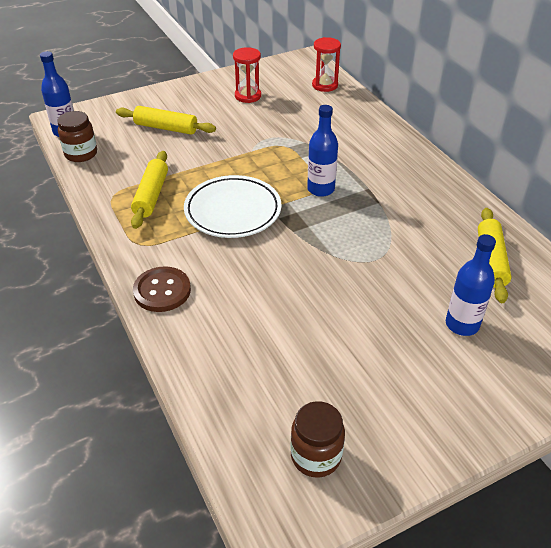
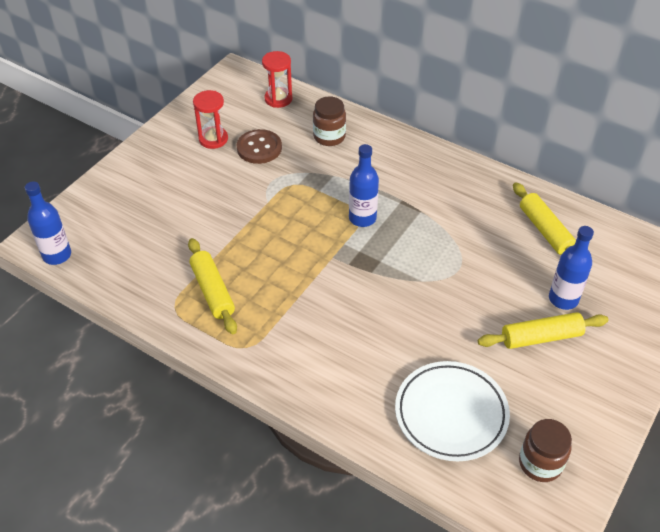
camera: 30 degrees left, 5 degrees up
(81, 154) = (98, 274): brown jar -> brown jar (329, 137)
(162, 291) = (306, 383): brown button -> brown button (259, 148)
(166, 128) = (161, 208): yellow rolling pin -> yellow rolling pin (541, 337)
(233, 211) = (302, 274): white plate -> white plate (451, 414)

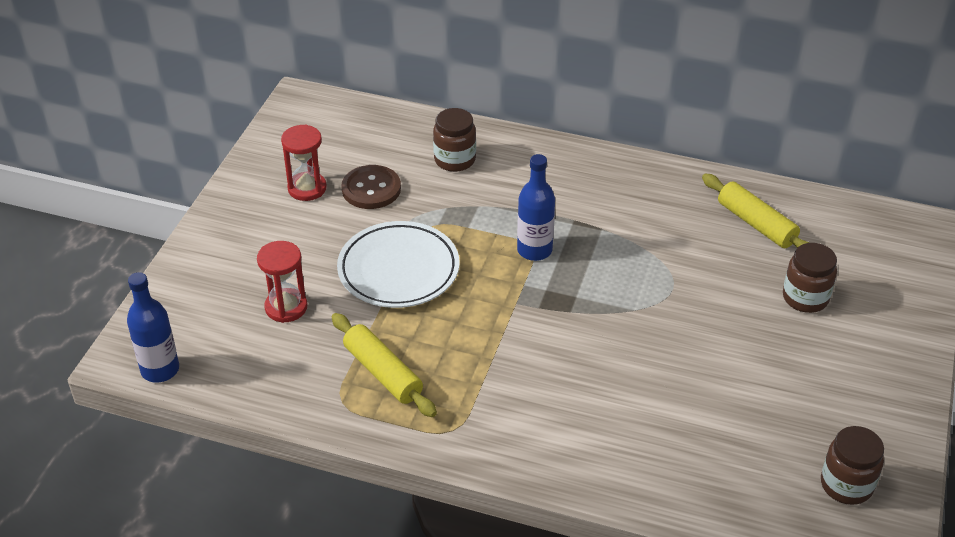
camera: 15 degrees left, 5 degrees down
(278, 99) = (371, 124): red hourglass -> red hourglass (286, 307)
(451, 414) = (726, 453): white plate -> white plate (398, 270)
(541, 337) = (796, 346): yellow rolling pin -> none
(563, 299) = (805, 298): blue bottle -> brown jar

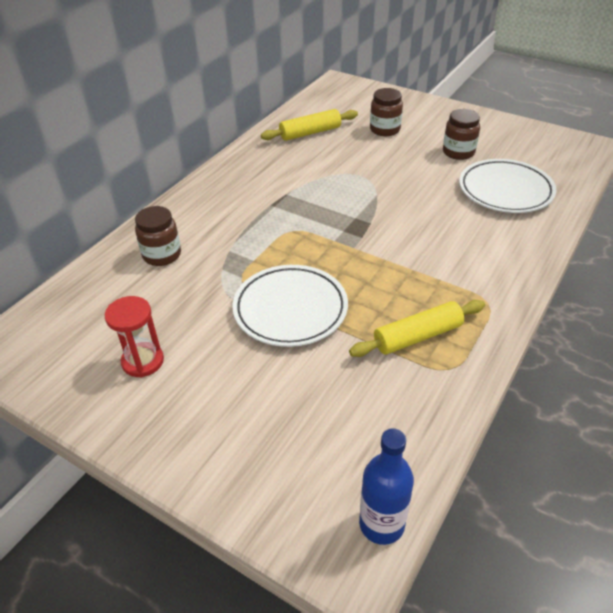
camera: 75 degrees left, 0 degrees up
(286, 307) = (314, 397): red hourglass -> none
(371, 189) = (171, 313): brown button -> none
(534, 250) = (297, 229): blue bottle -> none
(699, 442) = (505, 190): none -> white plate
(846, 485) = (540, 147): brown jar -> brown jar (458, 152)

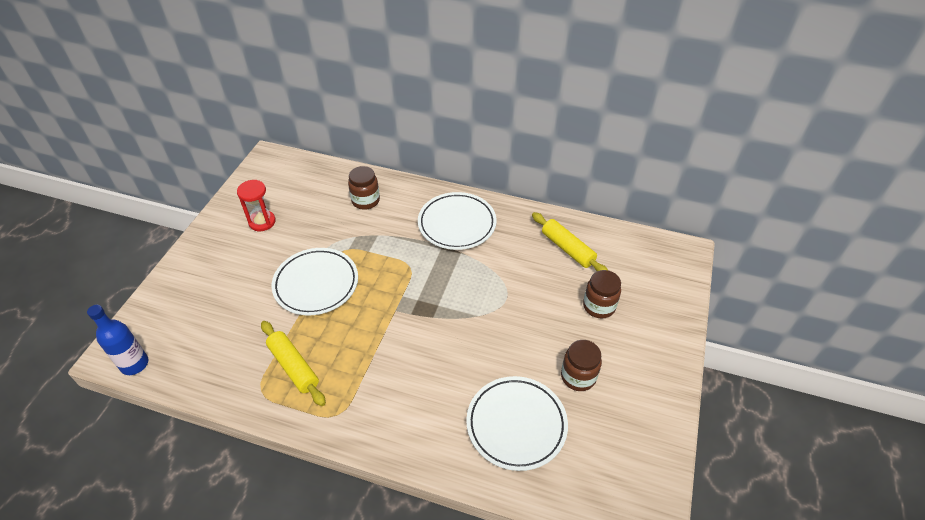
camera: 75 degrees right, 5 degrees up
(242, 191) = (457, 224): none -> white plate

